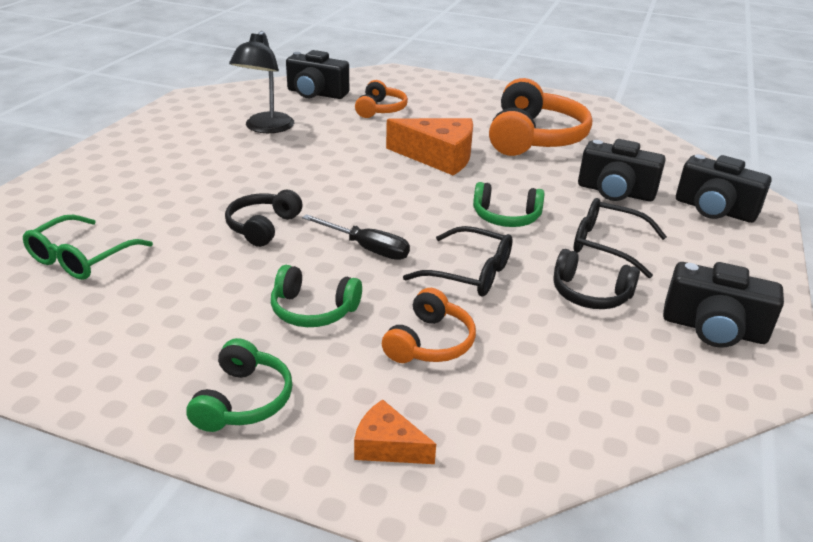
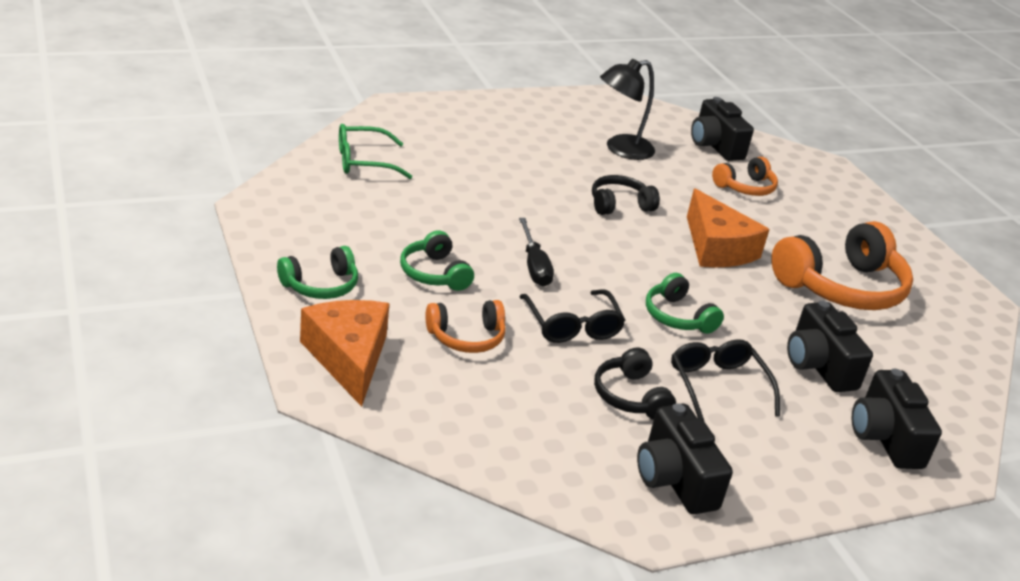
camera: 45 degrees right, 0 degrees up
(263, 227) = (494, 210): black headphones -> black headphones (619, 205)
(387, 446) = (348, 358): orange cheese -> orange cheese, size x1.90

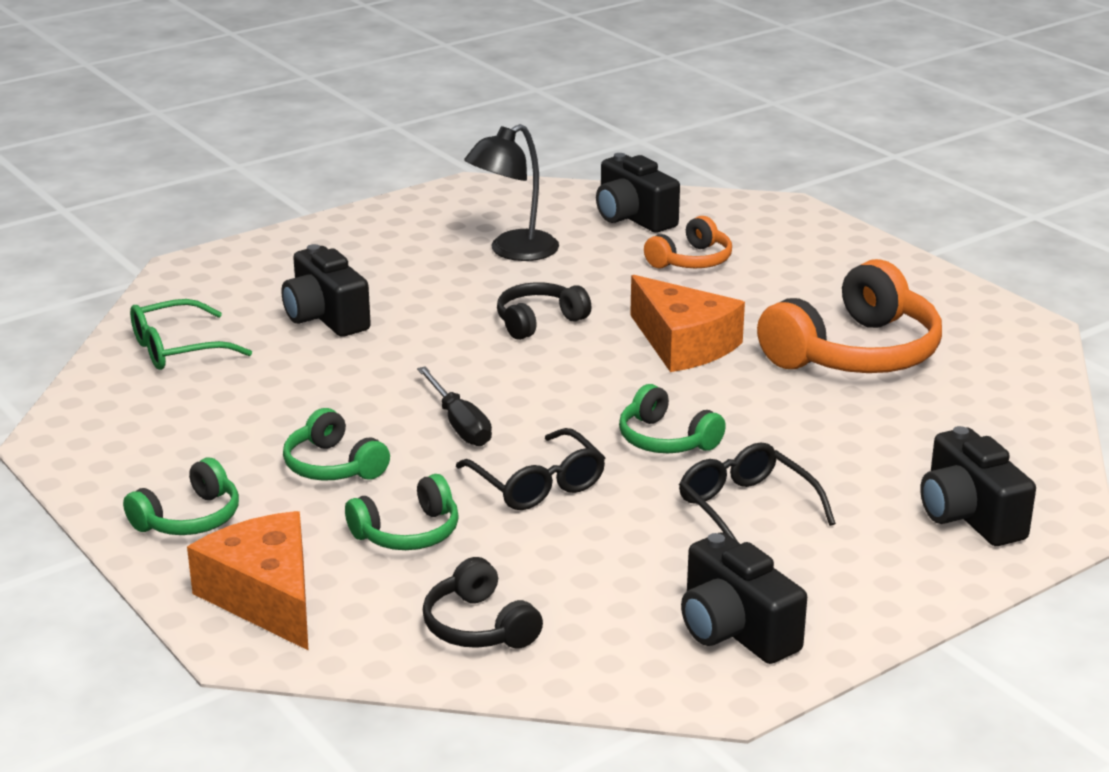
camera: 10 degrees left, 5 degrees down
(466, 337) = (408, 533): orange headphones -> green headphones
(630, 396) = (644, 549): black headphones -> black headphones (479, 626)
(818, 365) = (860, 453): black camera -> black camera (325, 317)

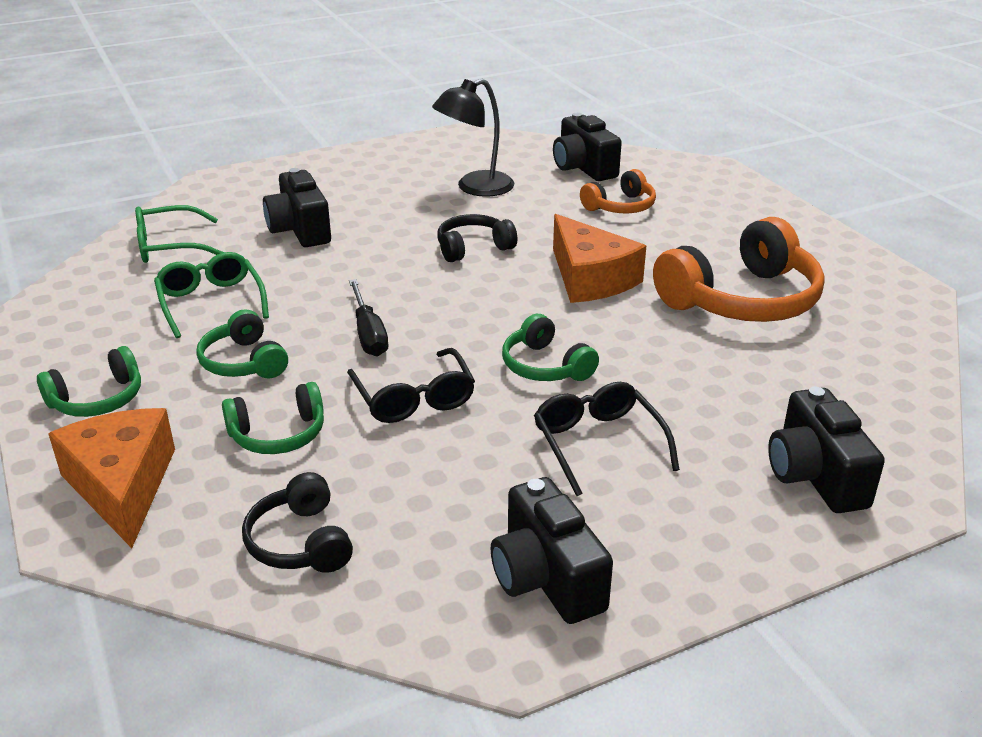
camera: 10 degrees right, 5 degrees up
(262, 407) = (211, 302): none -> green glasses

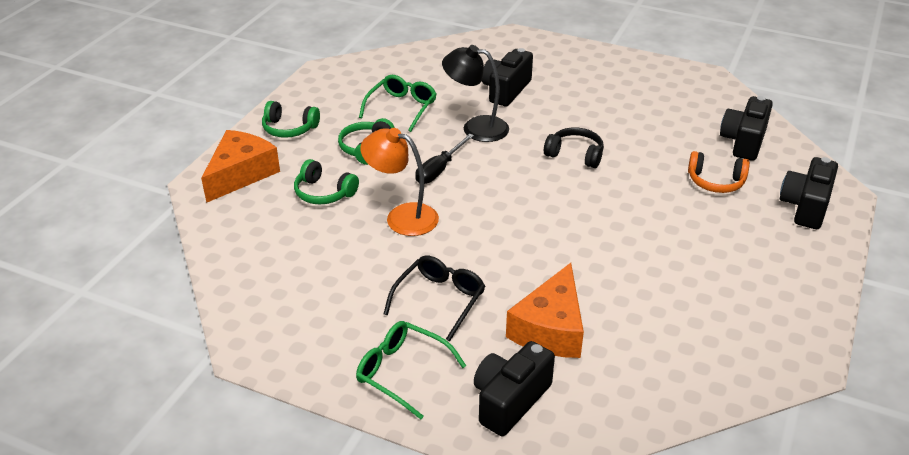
camera: 50 degrees right, 5 degrees up
(169, 246) = (432, 65): green glasses -> green glasses (402, 372)
(300, 542) = (257, 245): black headphones -> none
(414, 398) = (402, 216): black glasses -> orange lamp
(475, 188) = (646, 117): black lamp -> black lamp (476, 127)
(545, 366) = (488, 244): green headphones -> none
(546, 578) = (310, 336): black camera -> black camera (805, 206)
(590, 278) = (606, 214): orange cheese -> orange cheese (550, 328)
(742, 300) = (671, 287): orange headphones -> none

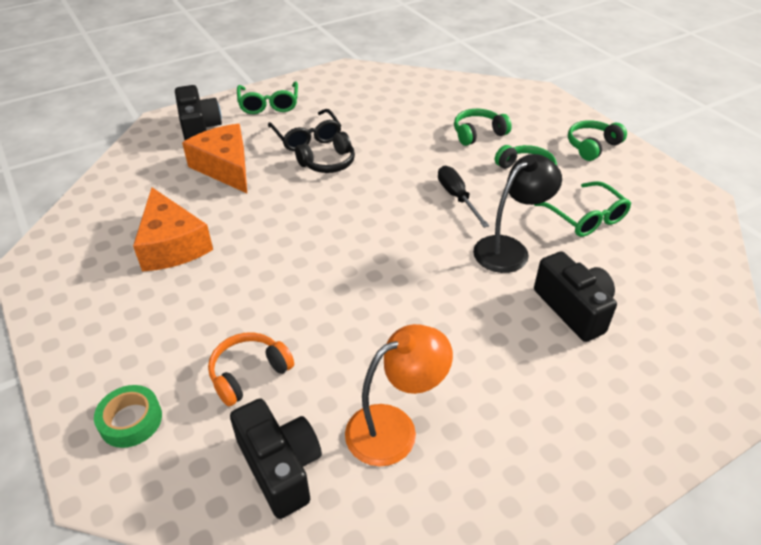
camera: 125 degrees right, 5 degrees up
(241, 174) = (537, 109): orange cheese -> orange cheese (172, 245)
(402, 216) = (412, 156): orange lamp -> orange lamp (394, 428)
(402, 372) = (269, 104): green glasses -> green glasses turned 105 degrees clockwise
(575, 155) = (400, 292): black headphones -> black headphones (328, 163)
(805, 206) = (131, 420): black camera -> green tape

